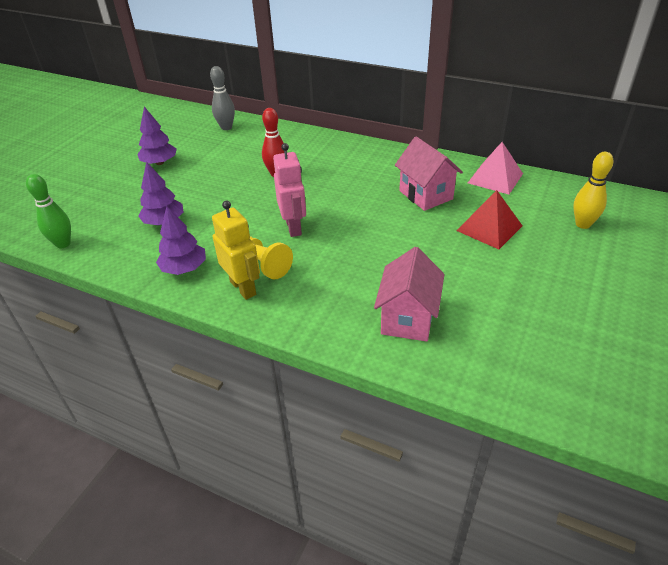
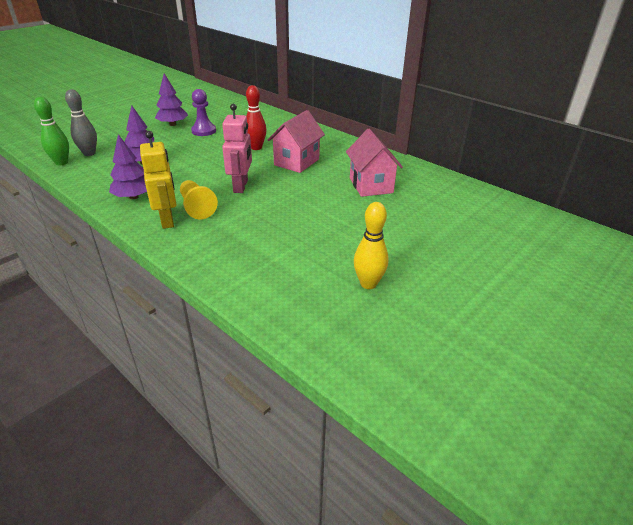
camera: 15 degrees right, 5 degrees down
(202, 164) = (204, 131): none -> purple pawn
(226, 127) = (241, 110): grey bowling pin -> grey bowling pin (89, 153)
(408, 318) = (286, 274): pink house -> pink house (296, 162)
(489, 228) = (411, 221): red pyramid -> none
(495, 178) = (444, 185): pink pyramid -> none
(583, 224) = (505, 237): yellow bowling pin -> yellow bowling pin (368, 284)

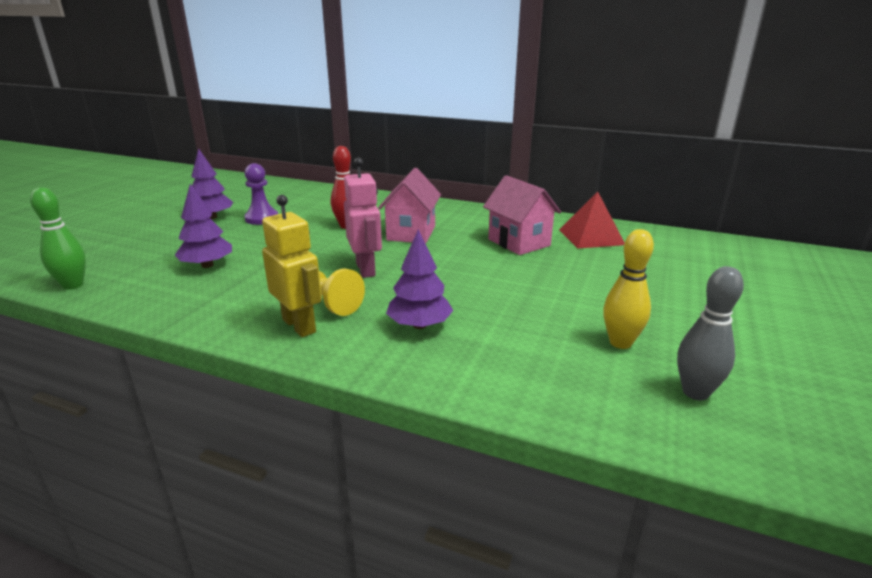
camera: 20 degrees left, 10 degrees down
(89, 153) = (111, 267): grey bowling pin -> grey bowling pin (695, 392)
(133, 197) = (225, 307): purple tree -> purple tree (419, 325)
(435, 191) = (591, 237): none -> red pyramid

